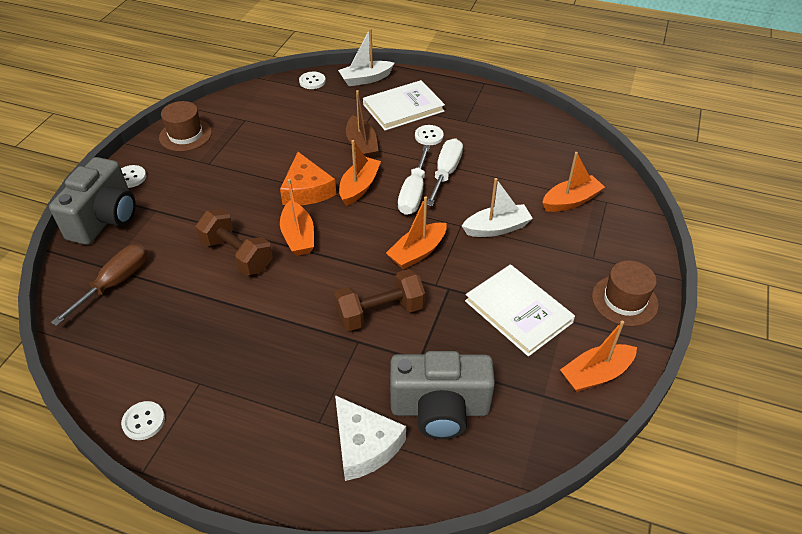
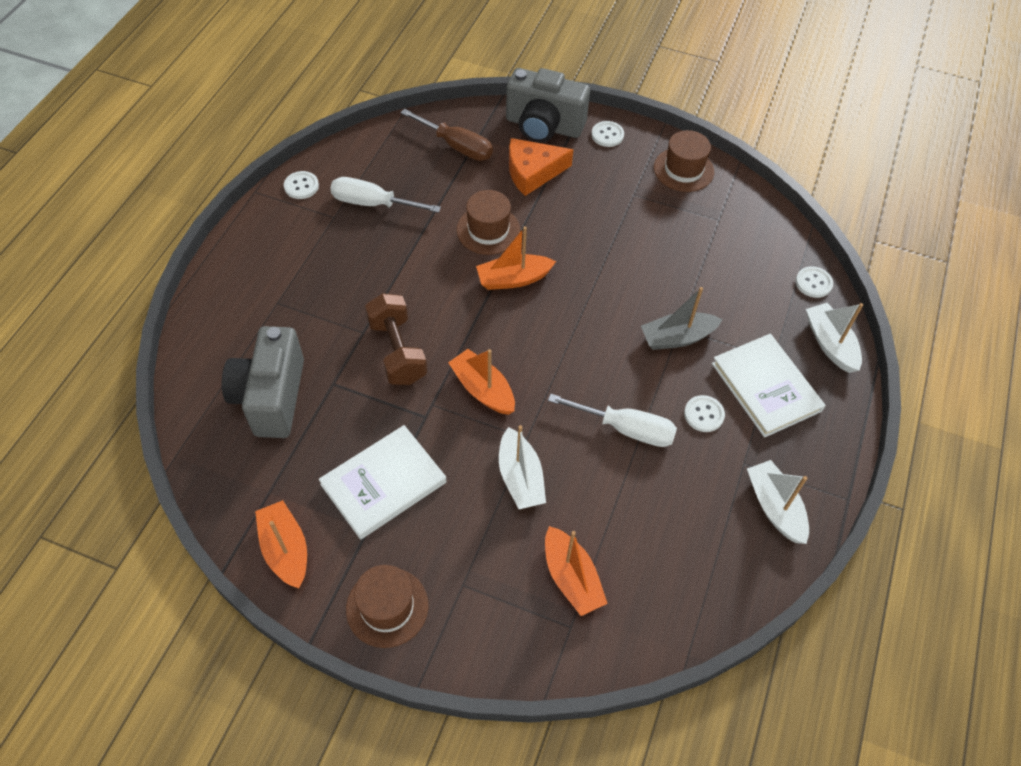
camera: 90 degrees right, 10 degrees up
(237, 255) = (488, 230): brown dumbbell -> brown hat
(306, 190) = (590, 284): orange cheese -> orange cheese (532, 172)
(359, 187) = (596, 335): orange boat -> none
(361, 145) = (677, 338): brown boat -> grey boat
(364, 445) = (246, 336): white cheese -> none
(413, 193) = (585, 391): white screwdriver -> white screwdriver (373, 203)
(496, 111) = (774, 507): none -> white boat

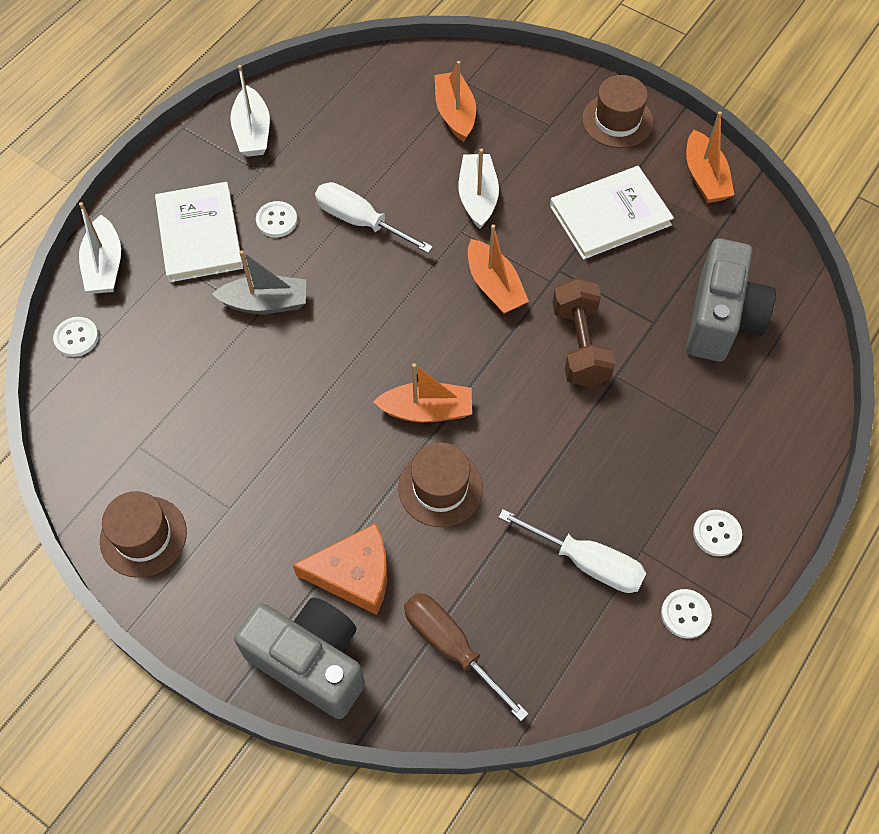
camera: 165 degrees left, 5 degrees up
(607, 135) = (222, 623): white button -> white button (716, 533)

